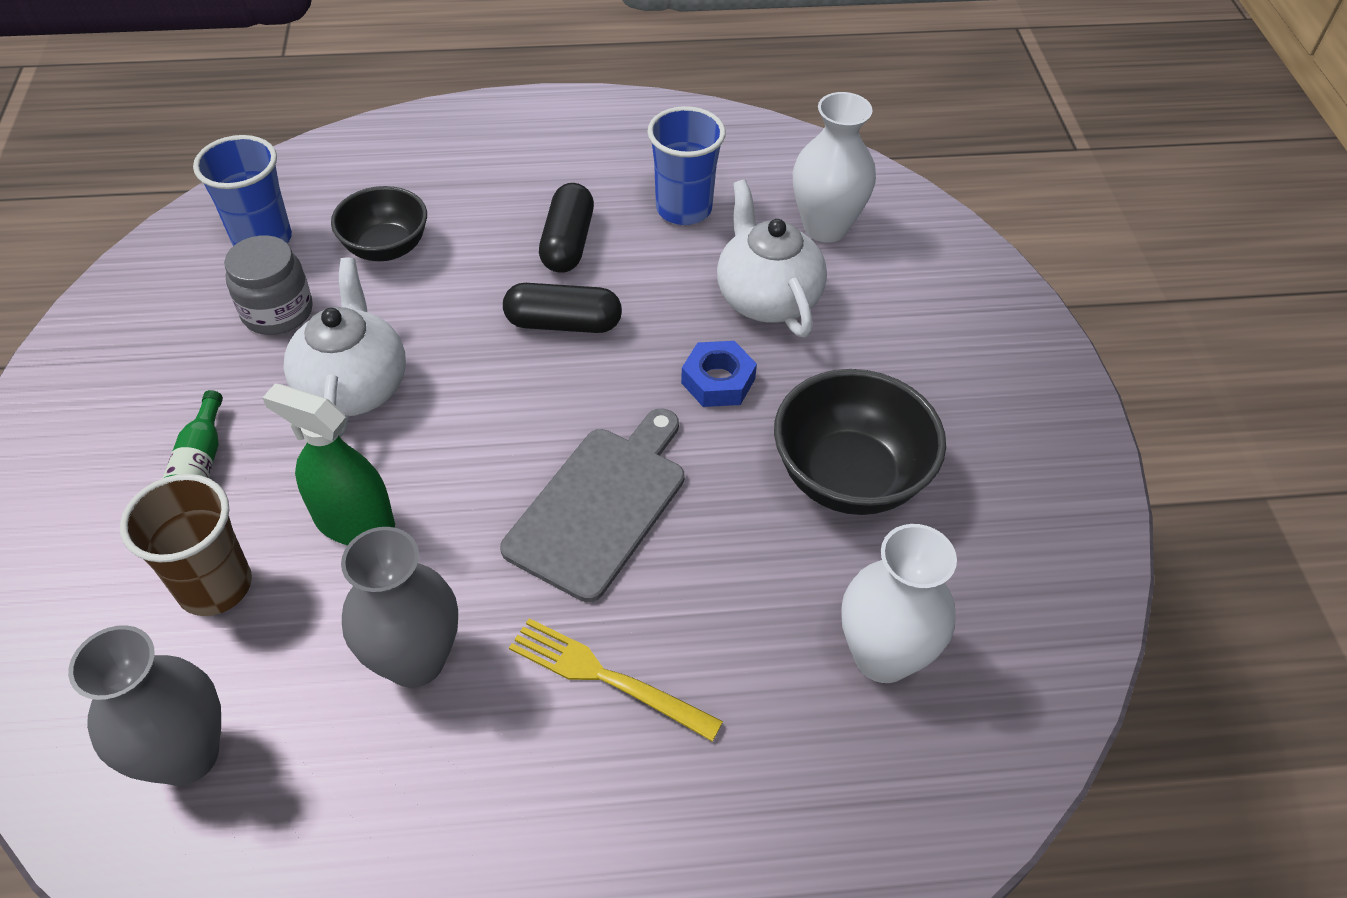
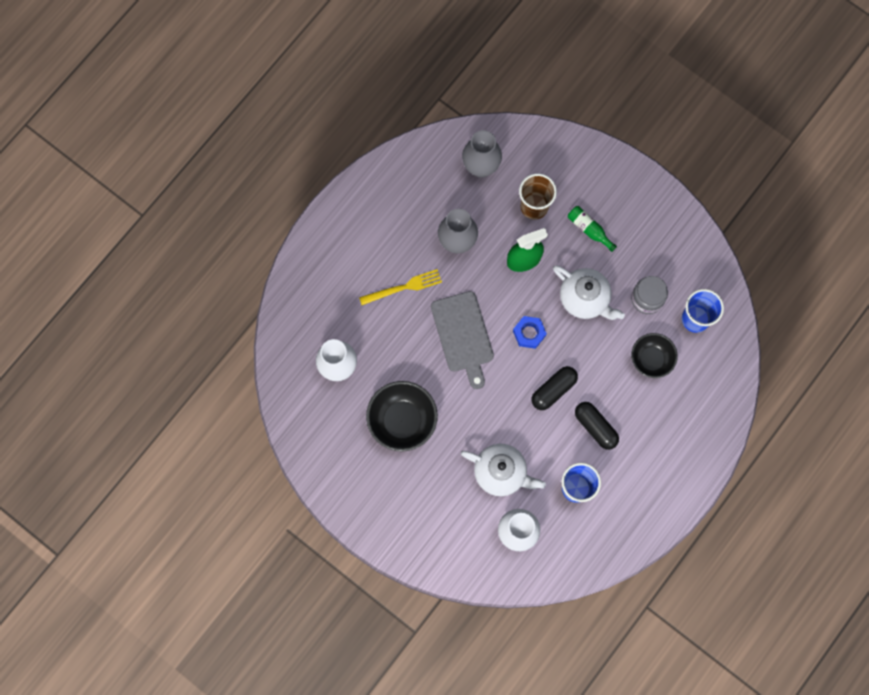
camera: 135 degrees right, 25 degrees up
(718, 381) = (479, 418): blue nut -> blue nut (529, 333)

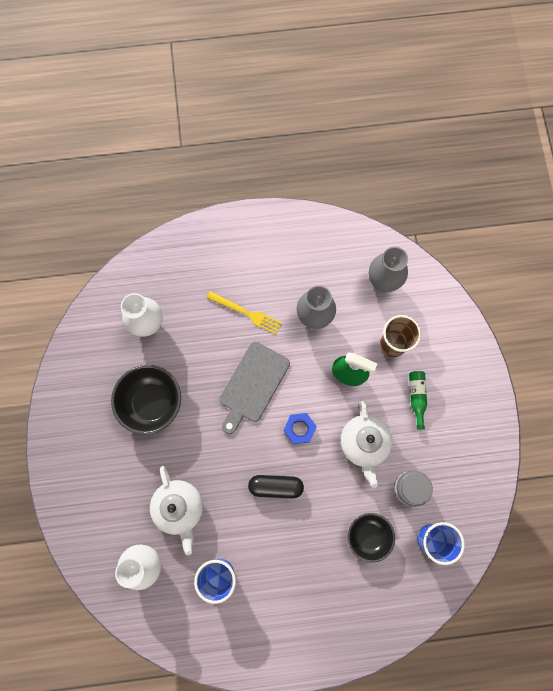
camera: 45 degrees right, 0 degrees up
(595, 427) = (278, 544): black capsule -> none

